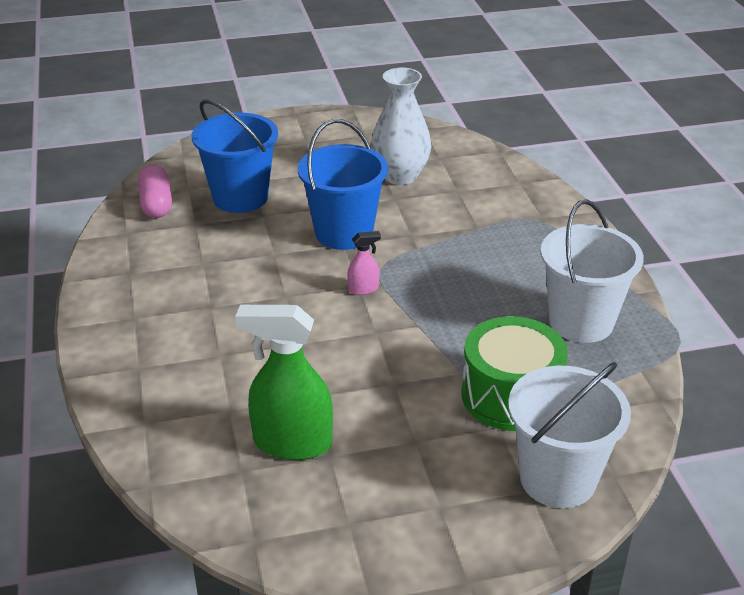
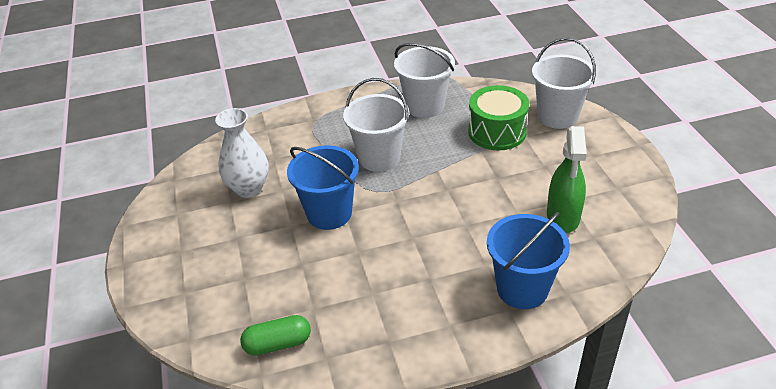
camera: 90 degrees left, 5 degrees up
(156, 204) = (278, 344): pink capsule -> green capsule
(240, 197) = (272, 283): blue bucket -> blue bucket (522, 289)
(363, 289) = (400, 197): pink spray bottle -> none
(451, 273) = (379, 158): none -> white bucket

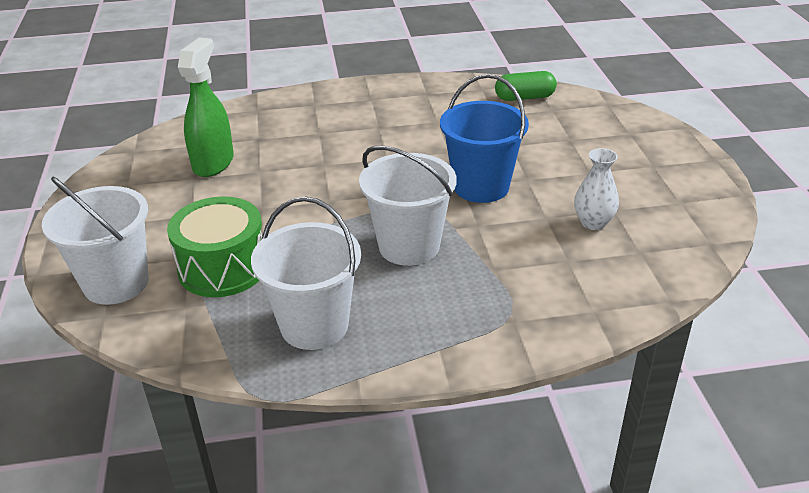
camera: 175 degrees left, 5 degrees down
(249, 188) = (593, 223): white vase -> white vase, size x0.65
(522, 289) = (294, 115): blue bucket -> none

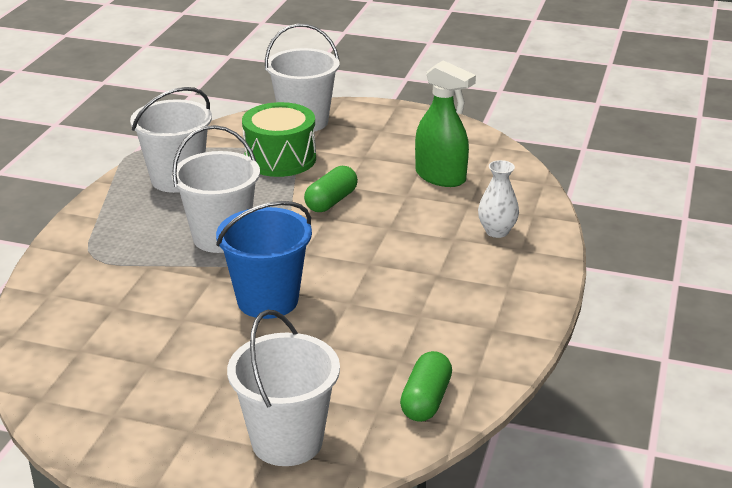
camera: 115 degrees right, 5 degrees down
(297, 206) = (331, 201): none -> green capsule
(593, 223) = (145, 342): white vase -> white vase (497, 231)
(616, 129) = (287, 441): none -> white bucket

